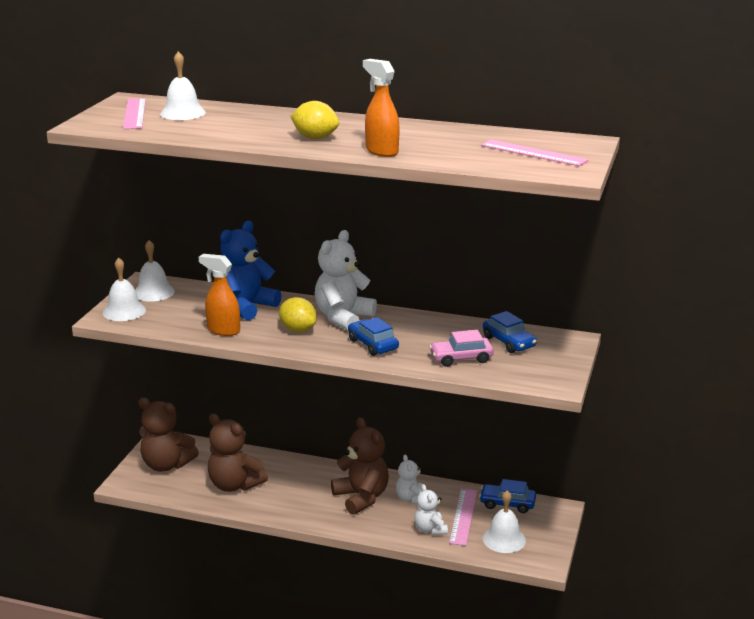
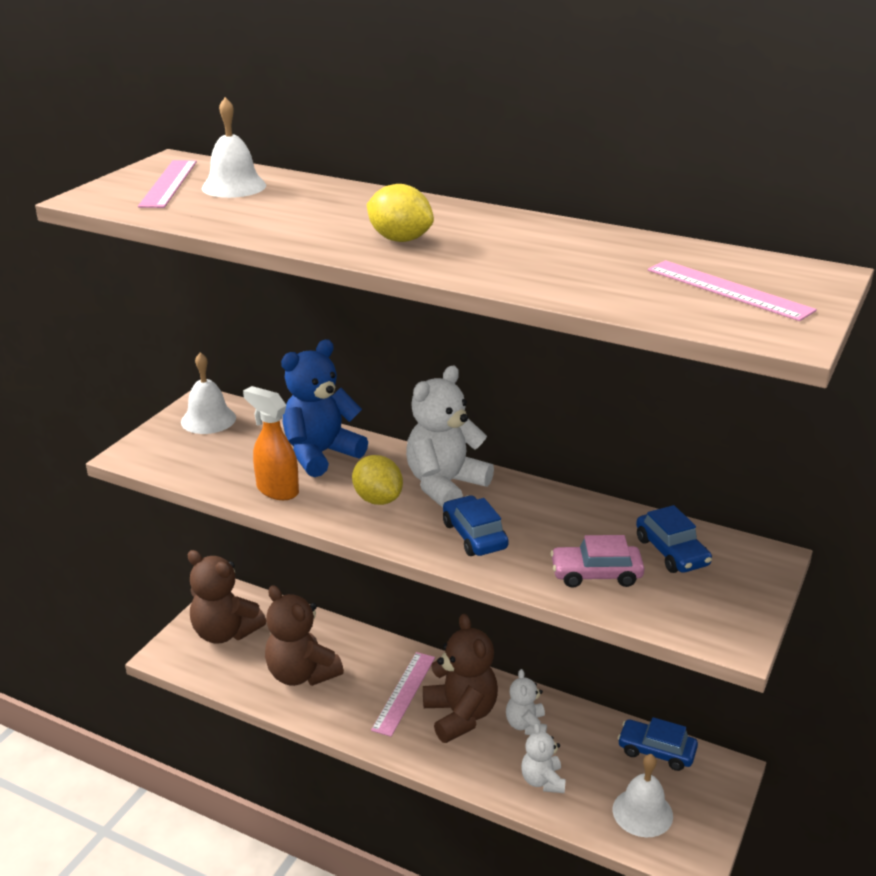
camera: 10 degrees right, 5 degrees up
(124, 311) = (160, 446): white bell -> none
(381, 151) = (489, 270): orange spray bottle -> none
(463, 516) = (592, 765): pink ruler -> pink ruler (404, 693)

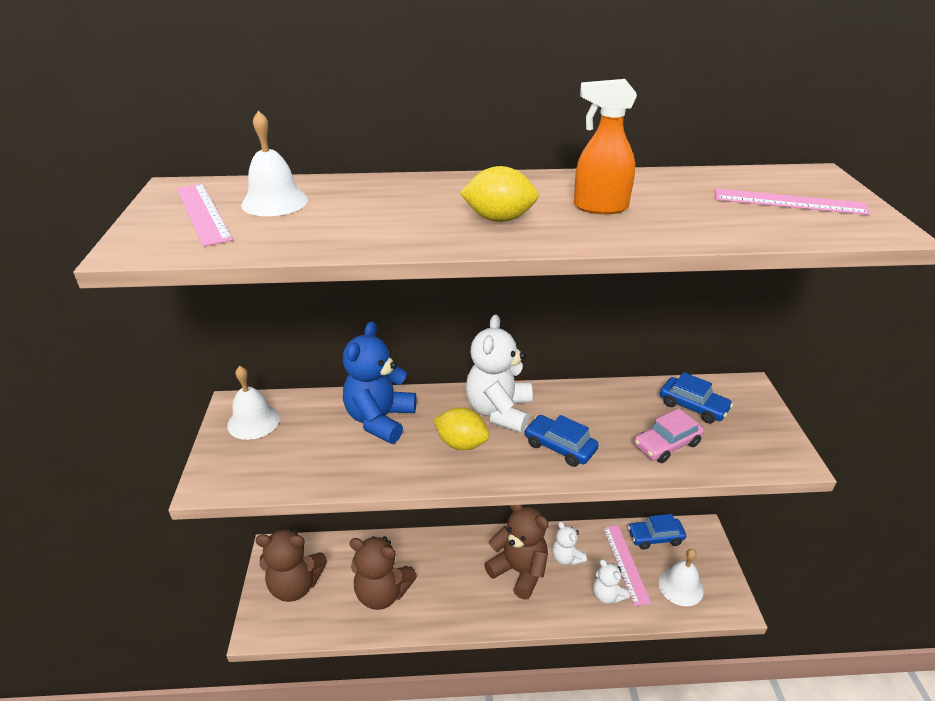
camera: 30 degrees left, 5 degrees up
(277, 490) = (373, 467): orange spray bottle -> orange spray bottle (599, 207)
(404, 693) = (469, 572): pink ruler -> pink ruler (625, 563)

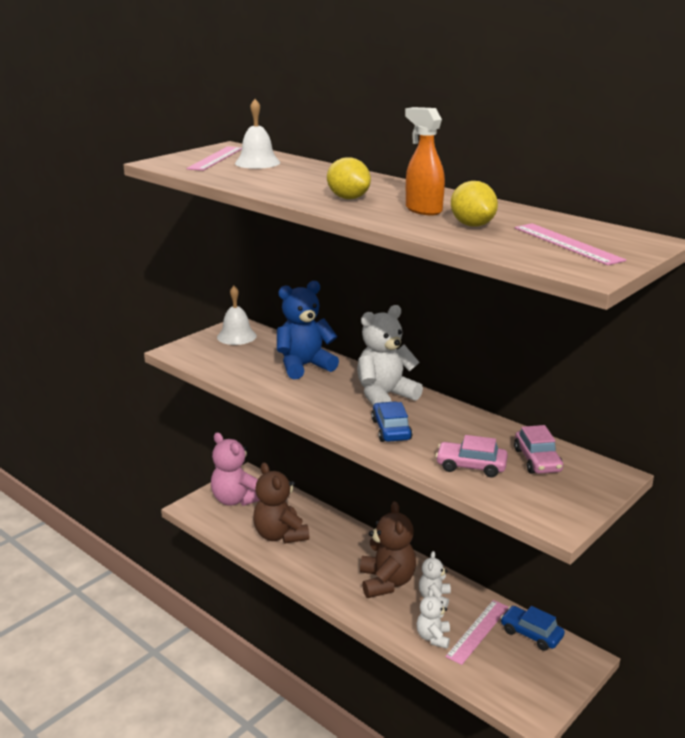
camera: 45 degrees right, 10 degrees down
(295, 585) = (236, 499): brown teddy bear -> pink teddy bear
(461, 443) = (332, 398): yellow lemon -> yellow lemon (472, 225)
(680, 586) = (504, 674): white bell -> none
(693, 406) = (537, 460): blue car -> pink car

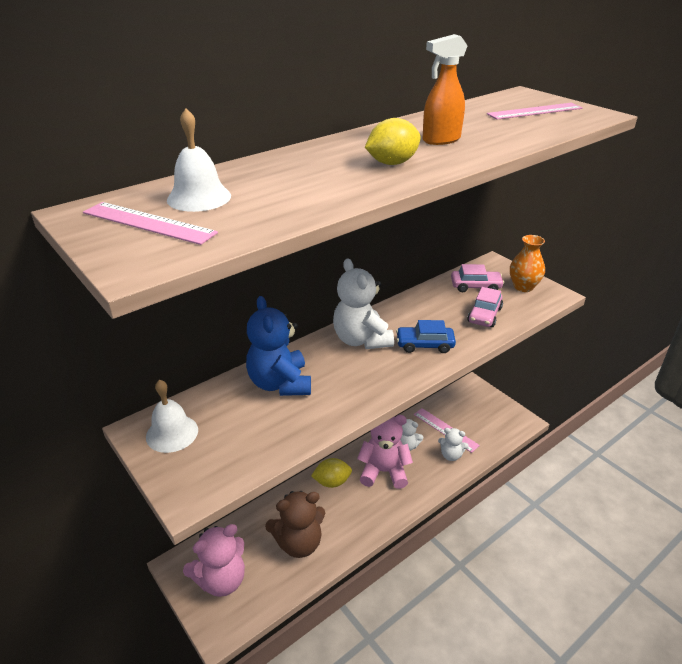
camera: 80 degrees left, 10 degrees up
(386, 582) = (384, 471): brown teddy bear -> pink teddy bear
(472, 225) = (488, 130): yellow lemon -> yellow lemon (332, 482)
(531, 634) = (449, 404): blue car -> none
(561, 497) = (523, 287): none -> orange vase

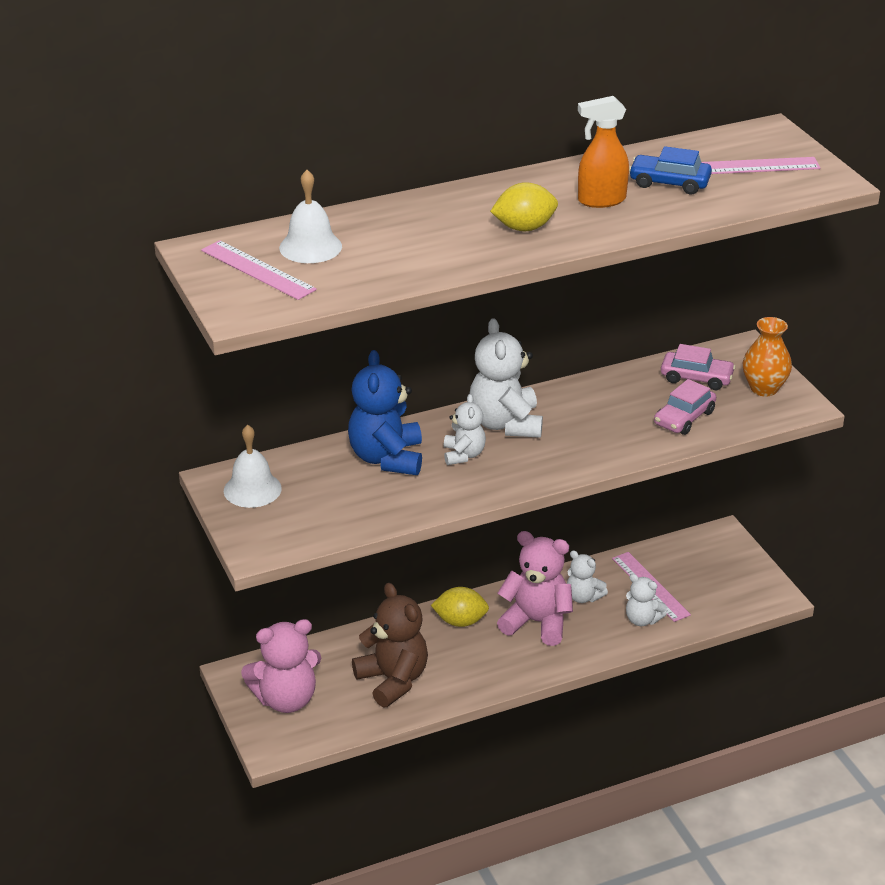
camera: 15 degrees right, 0 degrees up
(299, 543) = (393, 680): brown teddy bear -> brown teddy bear turned 120 degrees counterclockwise
(340, 370) = (463, 455): none -> white teddy bear
(424, 345) = (583, 442): blue car -> blue car (669, 183)

